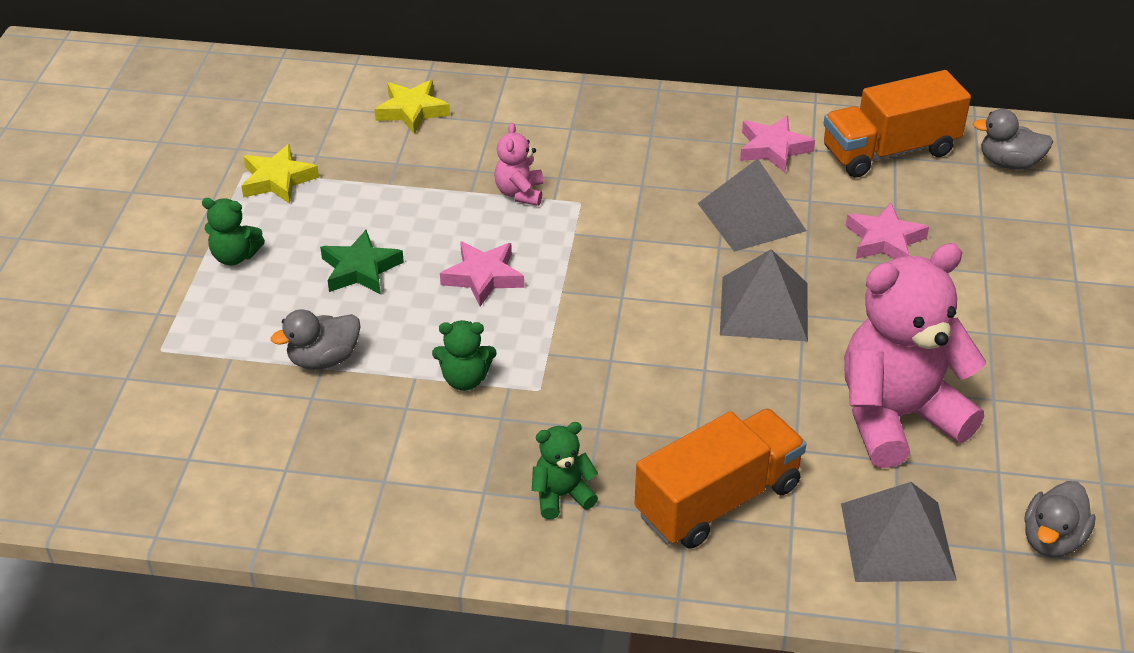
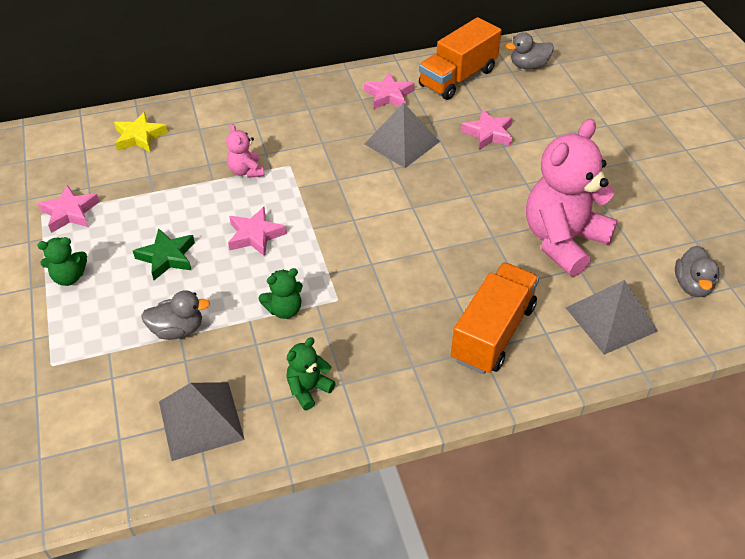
camera: 25 degrees left, 5 degrees up
(277, 180) = (70, 212): yellow star -> pink star
(324, 359) = (178, 330): grey duck -> grey duck turned 135 degrees counterclockwise
(561, 495) = (395, 366): green teddy bear -> green teddy bear (308, 389)
(764, 308) = (444, 198): grey pyramid -> grey pyramid (200, 420)

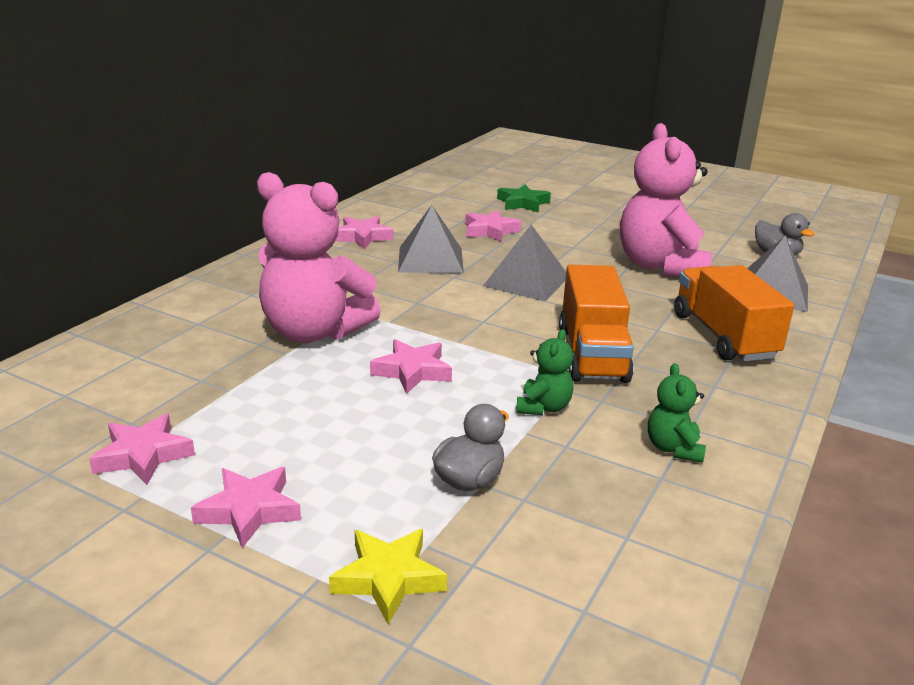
camera: 45 degrees left, 20 degrees down
(69, 277) = (249, 510): green teddy bear -> pink star
(139, 137) = (130, 356): yellow star -> yellow star (388, 578)
(167, 257) = (346, 431): green star -> green star (522, 203)
(200, 420) = (631, 534): grey pyramid -> grey pyramid (526, 281)
(246, 171) = (314, 332): pink teddy bear -> pink teddy bear, size x2.27
(457, 78) = (402, 209): orange truck -> orange truck (592, 354)
(528, 66) = (446, 187): grey duck -> none

